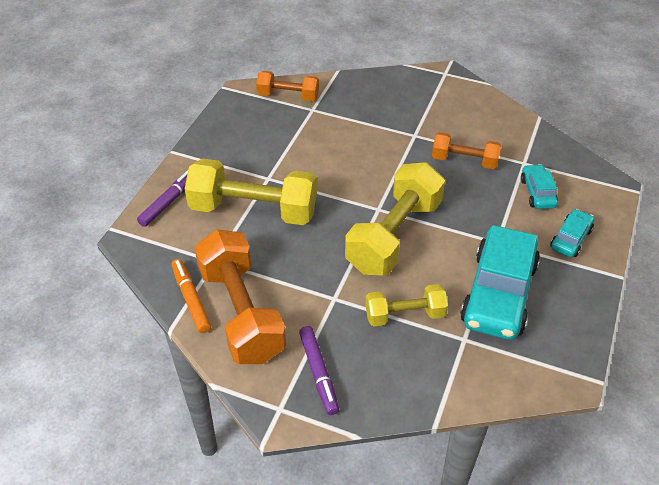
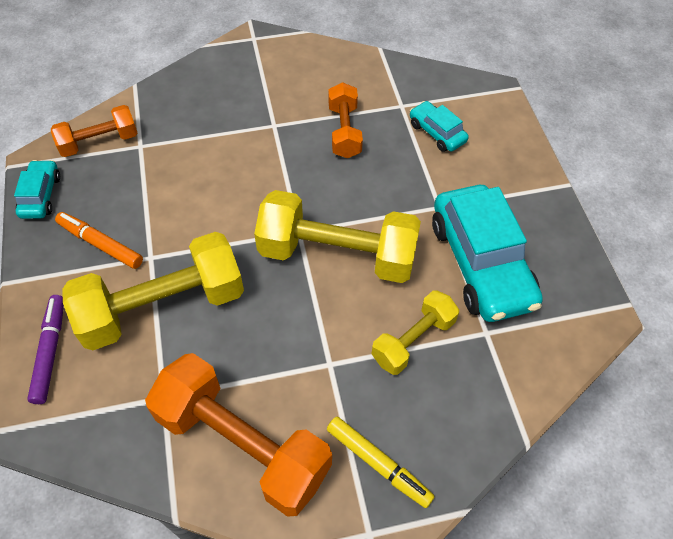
camera: 35 degrees left, 10 degrees up
(191, 299) = (171, 464): orange marker -> orange marker (100, 244)
(318, 373) = (378, 464): purple marker -> yellow marker
(394, 236) = (337, 254): yellow dumbbell -> yellow dumbbell turned 75 degrees counterclockwise
(464, 161) = (344, 131): orange dumbbell -> orange dumbbell turned 75 degrees counterclockwise
(570, 239) = (500, 168): turquoise car -> turquoise car (41, 195)

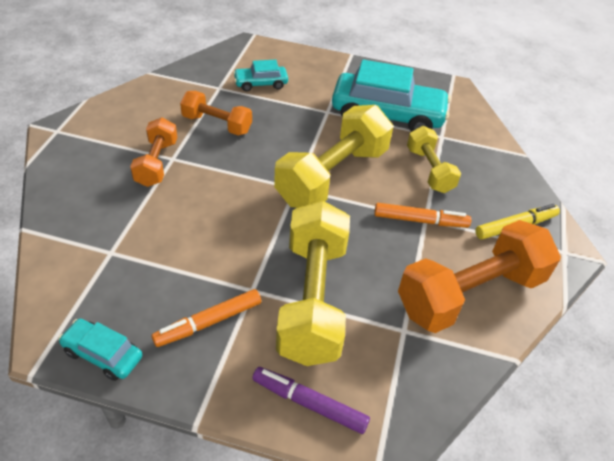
camera: 65 degrees left, 10 degrees down
(99, 142) = (74, 281): orange dumbbell -> orange dumbbell (157, 163)
(323, 360) = (420, 220): none -> orange marker

